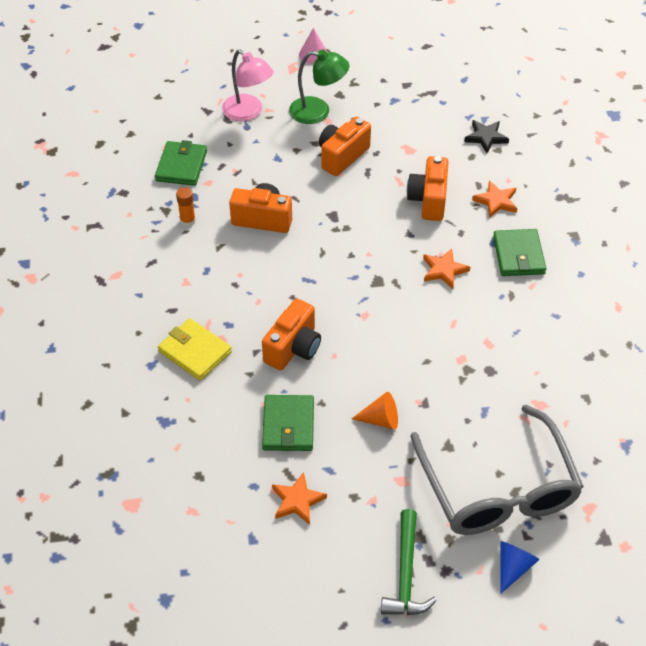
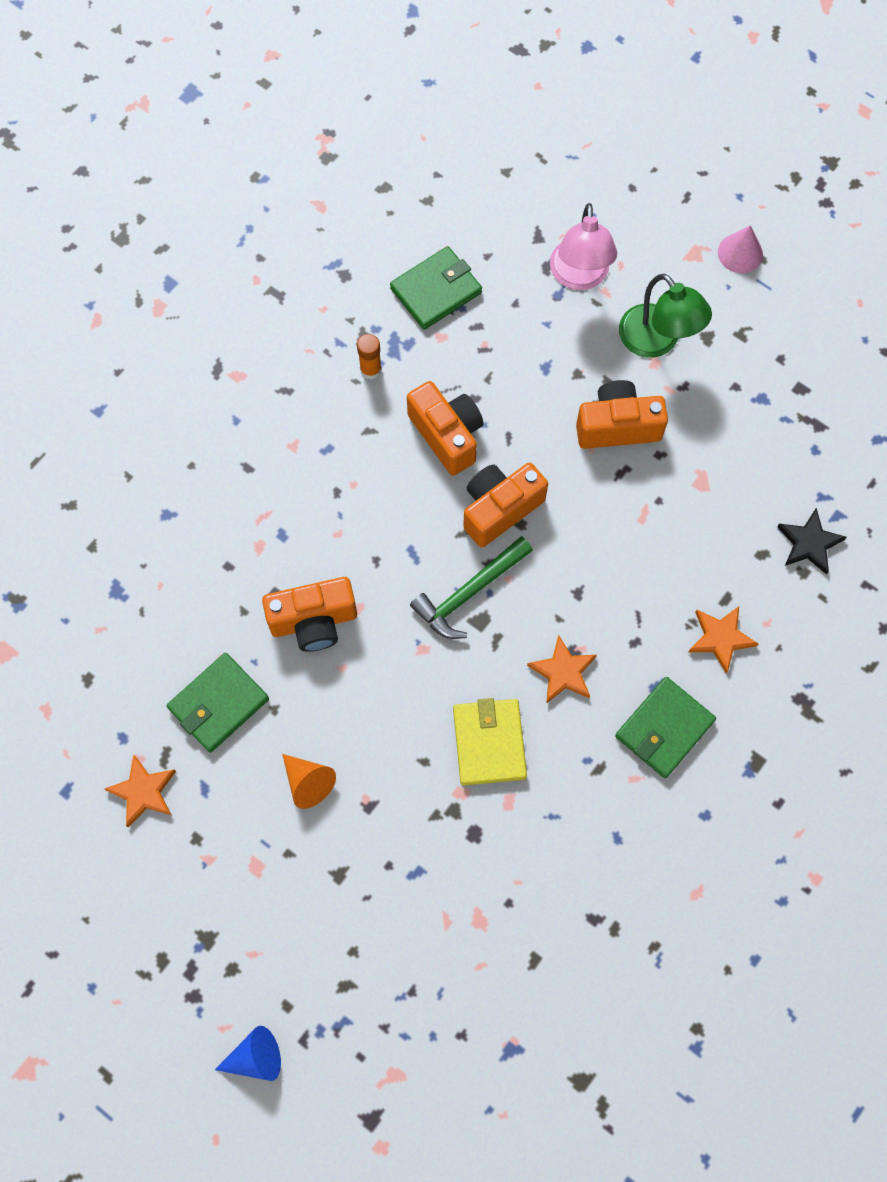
camera: 45 degrees right, 20 degrees up
(195, 352) = (219, 537): yellow wallet -> yellow wallet (489, 743)
(406, 573) = (156, 962): green hammer -> green hammer (469, 593)
(428, 200) = (647, 568): orange camera -> orange camera (499, 509)
(497, 488) = (334, 965): grey glasses -> none

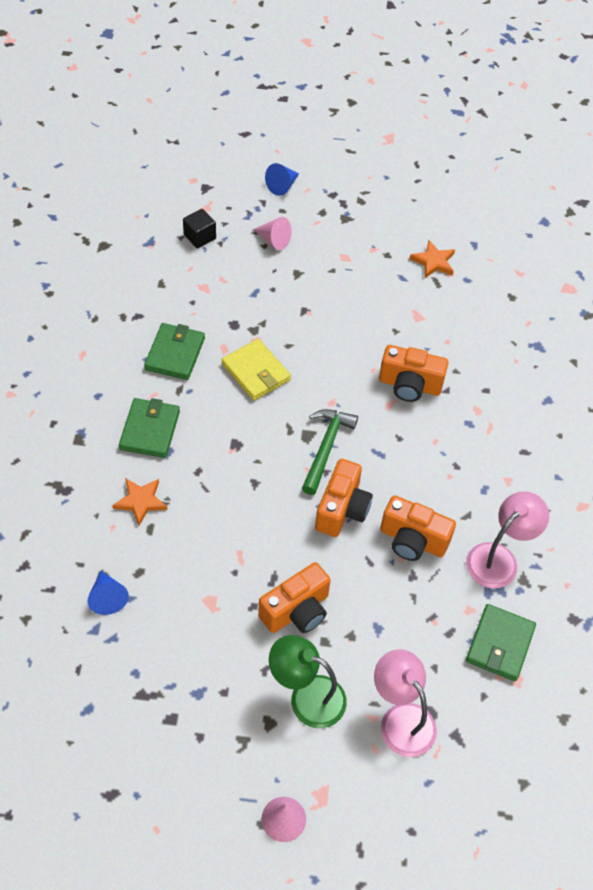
camera: 145 degrees right, 15 degrees down
(219, 704) = (429, 319): green wallet -> green wallet (175, 354)
(308, 782) = (347, 306): orange cone -> none
(314, 621) = (409, 385): orange camera -> orange camera turned 120 degrees counterclockwise
(334, 954) = (273, 240): none -> pink cone
(370, 369) = (499, 558): orange glue stick -> pink lamp
(434, 1020) = (199, 237): none -> black cube
(563, 672) = (234, 431): orange star -> none
(809, 543) = (107, 597): black star -> blue cone

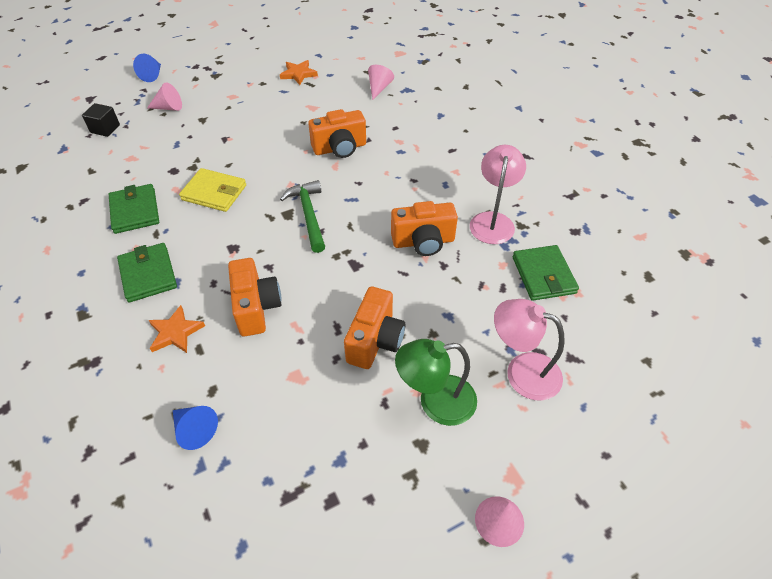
camera: 30 degrees left, 5 degrees down
(342, 509) = (354, 249): orange camera -> orange camera (256, 307)
(507, 327) = (379, 88): none -> pink cone

